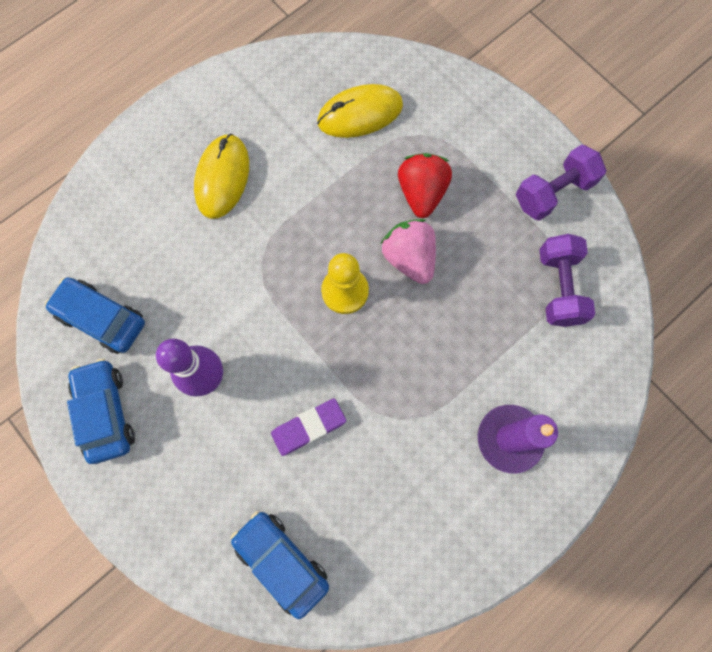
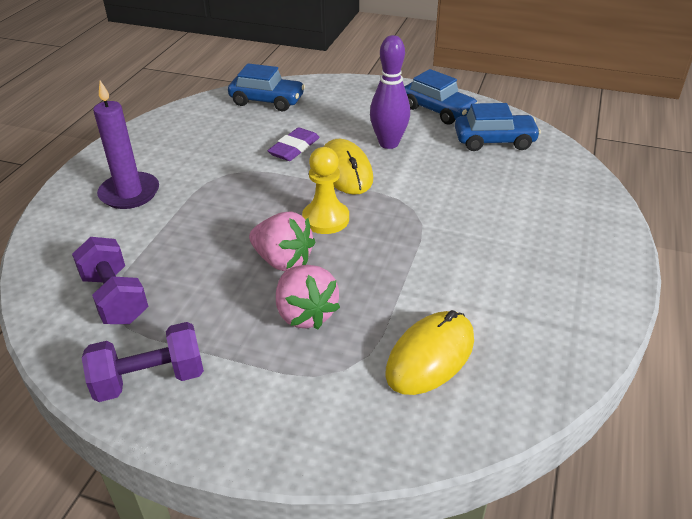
camera: 150 degrees right, 35 degrees down
(222, 178) = (507, 245): yellow mouse -> yellow mouse (345, 171)
(421, 193) = (305, 314): red strawberry -> pink strawberry
(553, 192) = (150, 379): purple dumbbell -> purple dumbbell turned 45 degrees clockwise

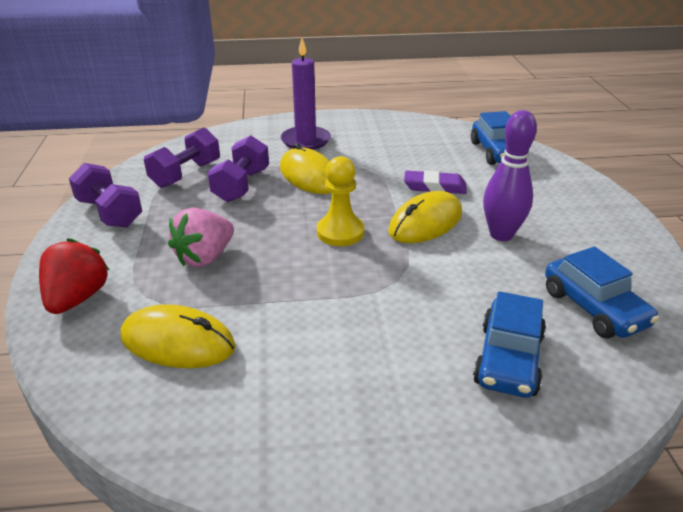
camera: 65 degrees right, 5 degrees down
(184, 260) = (241, 185): none -> purple dumbbell
(208, 210) = (309, 176): none -> yellow mouse
(283, 261) = (267, 227): pink strawberry -> none
(316, 426) = (78, 298): none -> red strawberry
(438, 110) = (609, 250): blue car -> blue car (508, 359)

